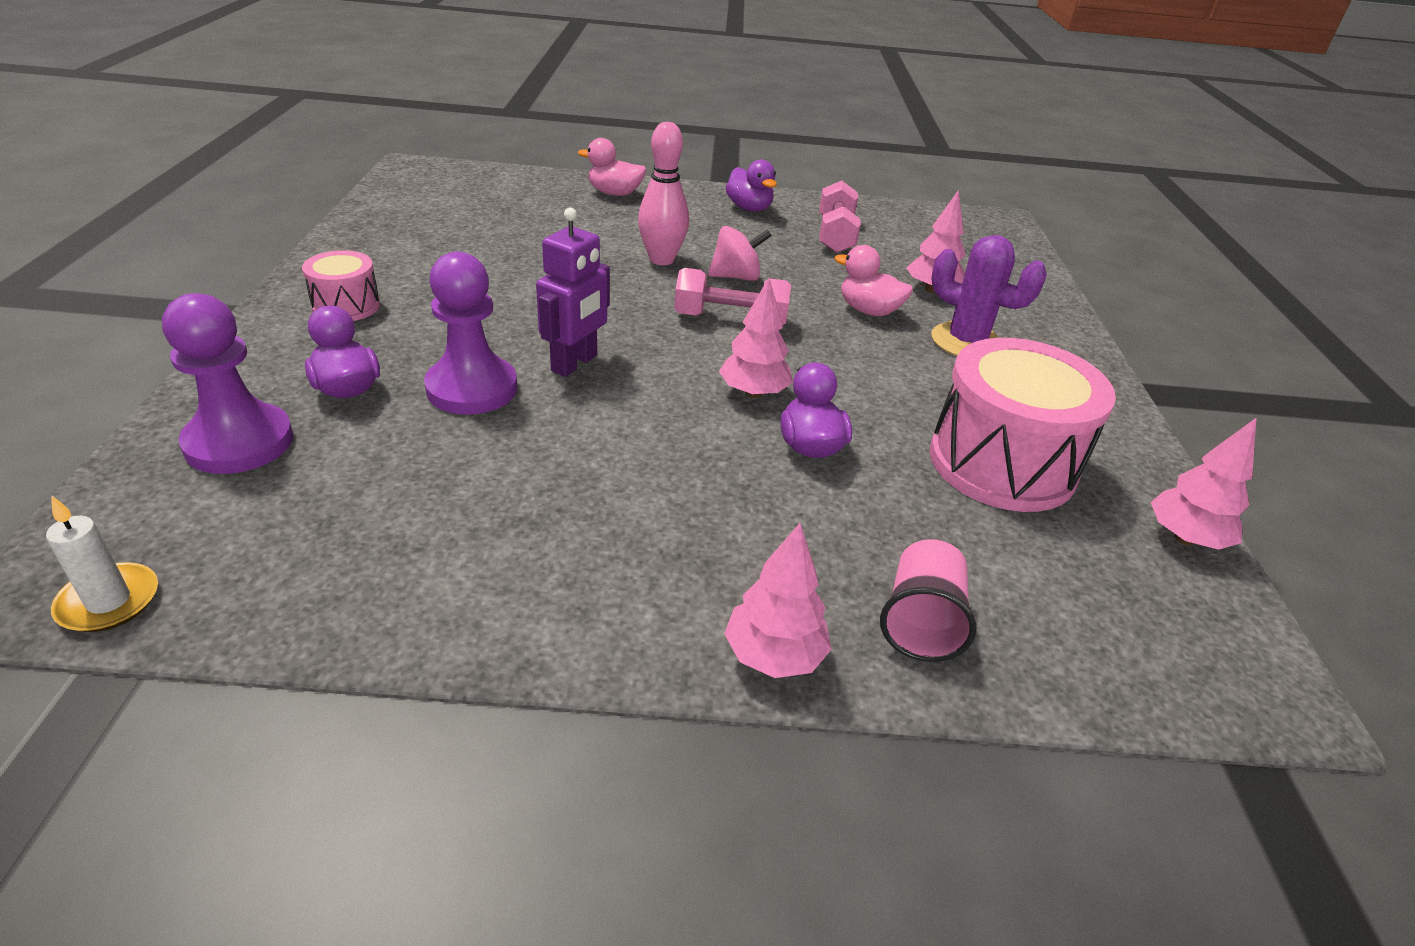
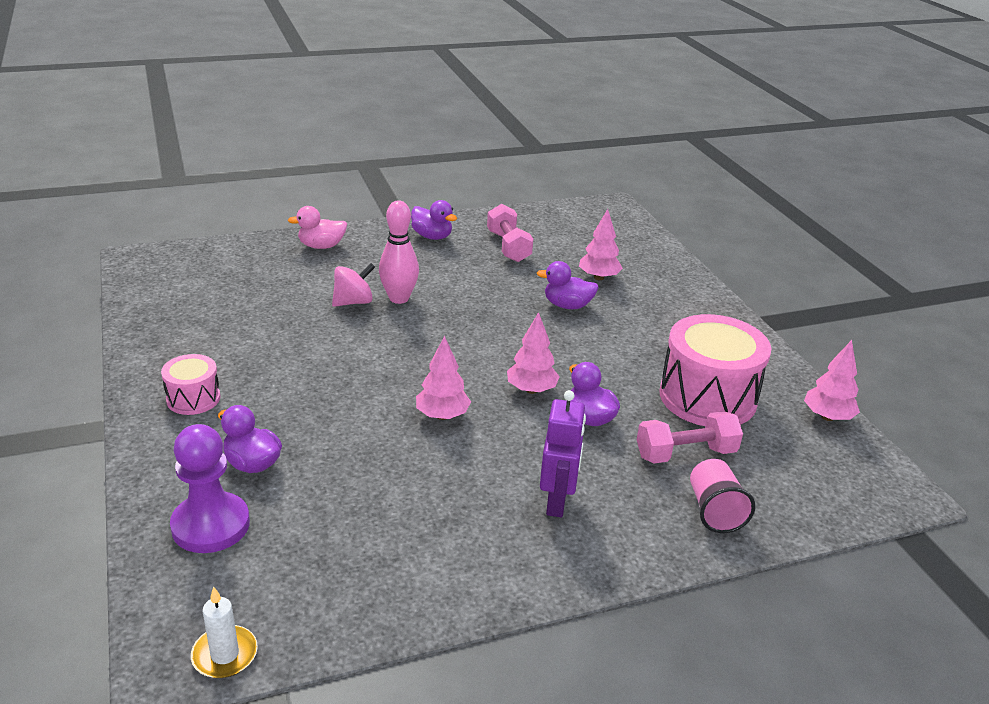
camera: 20 degrees left, 5 degrees down
(472, 388) = (341, 439): purple pawn -> none
(575, 363) = (398, 400): purple robot -> purple robot (557, 501)
(730, 320) = (480, 337): pink dumbbell -> pink dumbbell (685, 453)
(736, 277) = (461, 300): pink spinning top -> pink spinning top (353, 302)
(774, 656) = (648, 556): pink tree -> pink tree (442, 415)
(868, 311) = (567, 305): pink duck -> purple duck
(966, 342) = (642, 314): purple cactus -> none

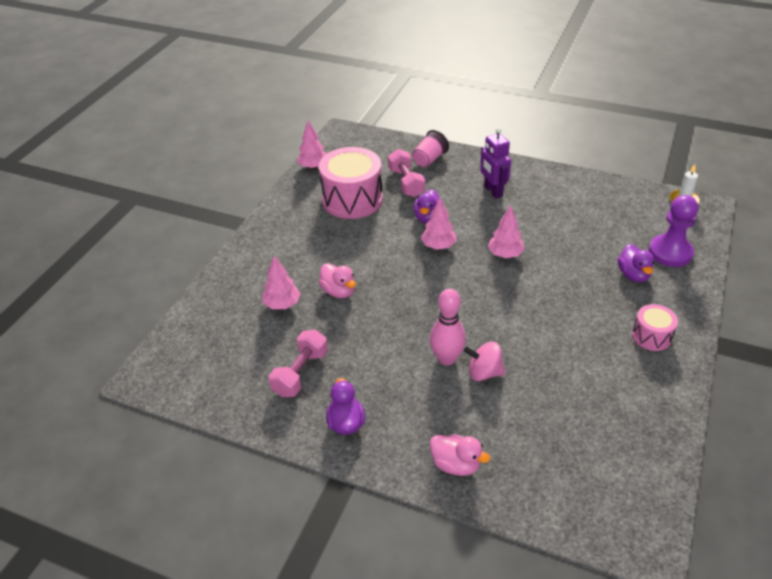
camera: 135 degrees left, 10 degrees up
(557, 501) = (492, 191): purple robot -> purple robot turned 75 degrees counterclockwise
(567, 305) = (339, 291): purple duck -> pink duck
(685, 453) = (406, 183): pink dumbbell -> pink dumbbell turned 45 degrees clockwise

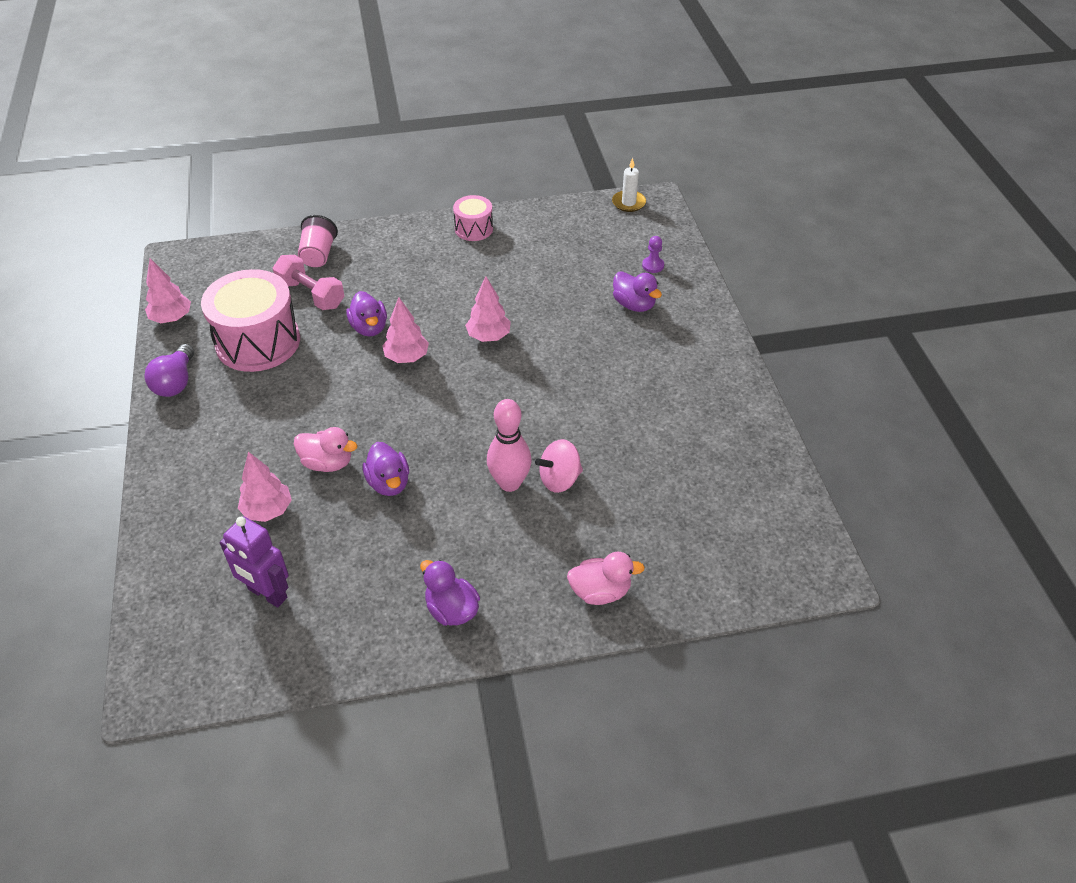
camera: 35 degrees left, 5 degrees up
(288, 205) = (176, 382): none -> purple light bulb
(300, 373) = (355, 581): pink dumbbell -> none
(367, 321) = (389, 483): none -> purple duck
(492, 191) = (422, 267): purple robot -> purple robot (267, 594)
(651, 336) = (693, 363): pink drum -> pink drum (474, 229)
(670, 252) = (653, 265): purple pawn -> purple pawn, size x0.44

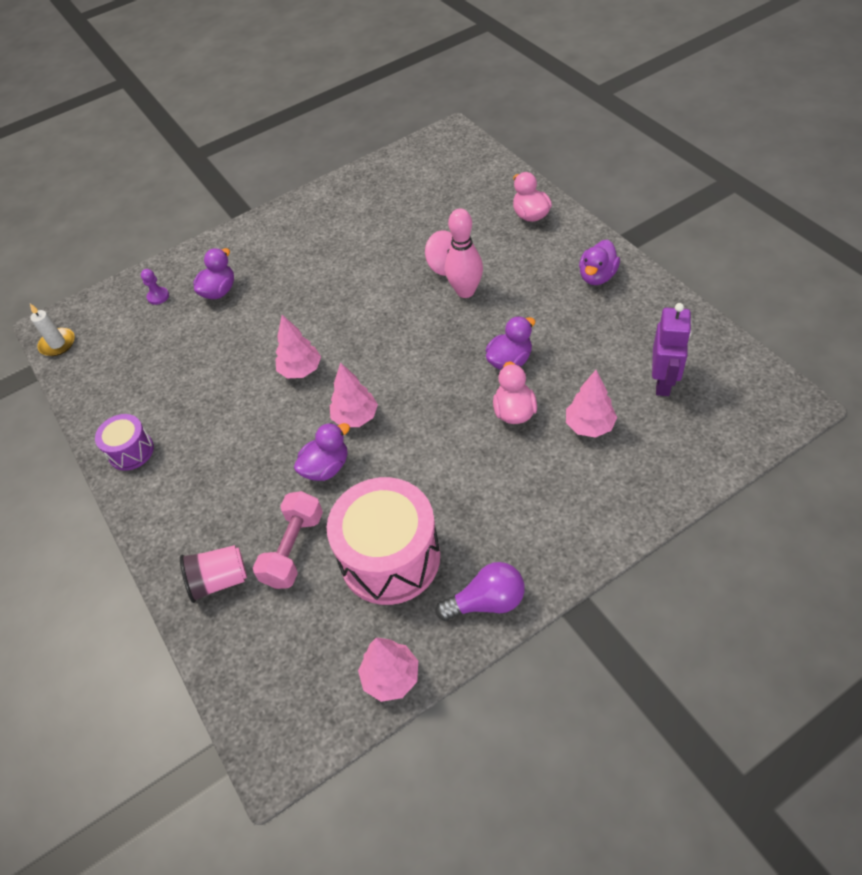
camera: 105 degrees left, 5 degrees up
(474, 229) = (131, 451): pink drum -> purple drum

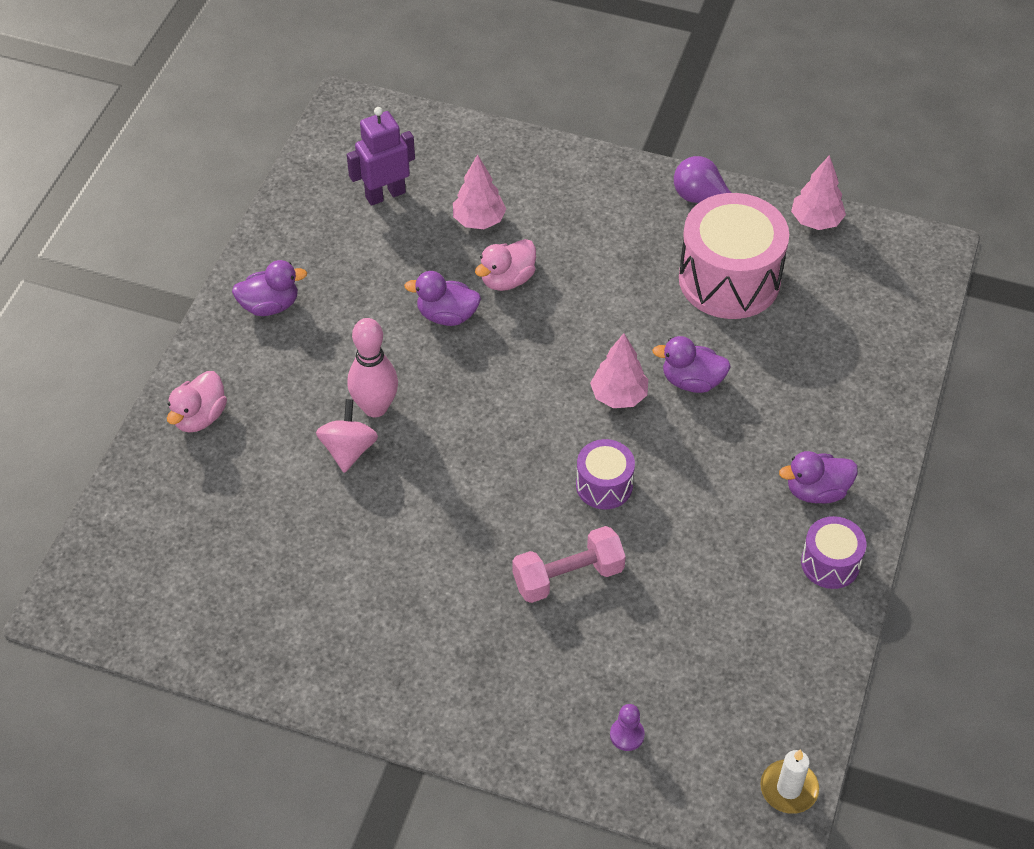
camera: 135 degrees left, 0 degrees up
(219, 291) = (563, 666): purple duck -> purple duck (816, 491)
(219, 580) = (864, 380): pink cup -> none
(293, 549) = (787, 349): pink dumbbell -> pink dumbbell (568, 576)
(301, 370) = (604, 485): pink tree -> purple drum

